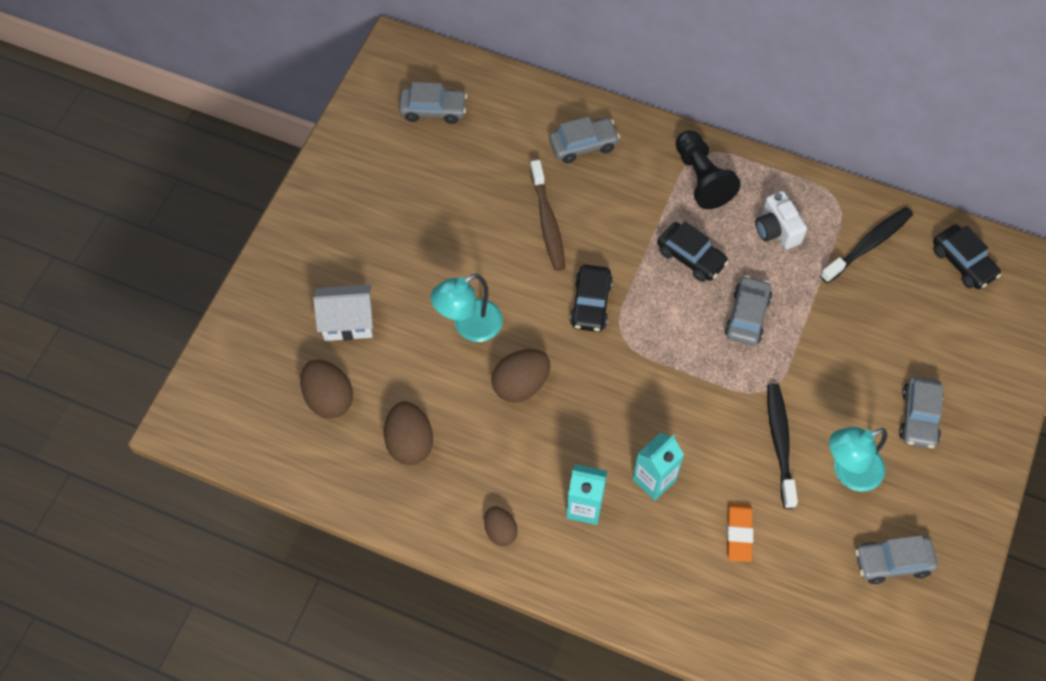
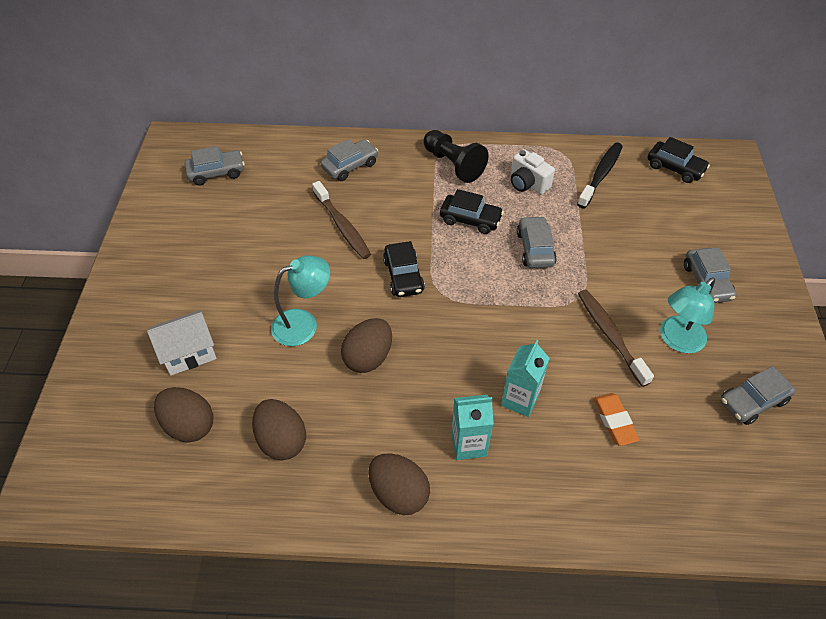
camera: 20 degrees left, 10 degrees down
(469, 326) = (304, 324): turquoise lamp -> turquoise lamp turned 150 degrees counterclockwise
(500, 531) = (399, 493): brown egg -> brown egg, size x1.61
(780, 443) = (610, 335): black toothbrush -> brown toothbrush

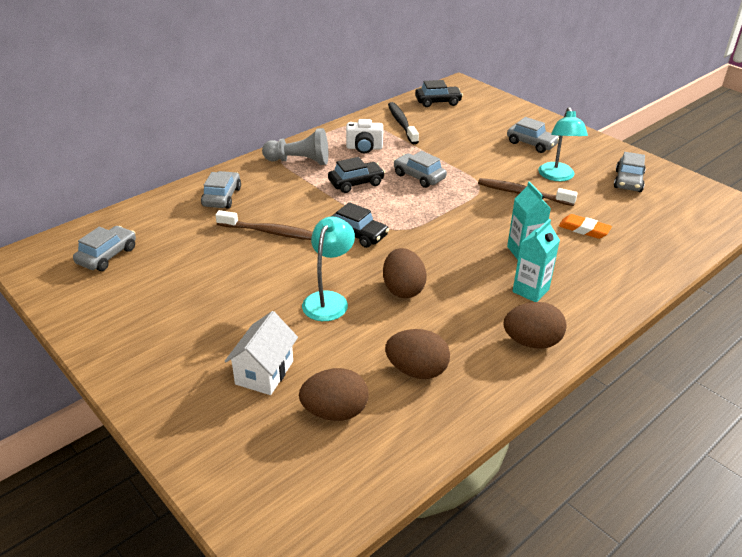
camera: 45 degrees left, 15 degrees down
(453, 165) = (299, 161): black pawn -> grey pawn

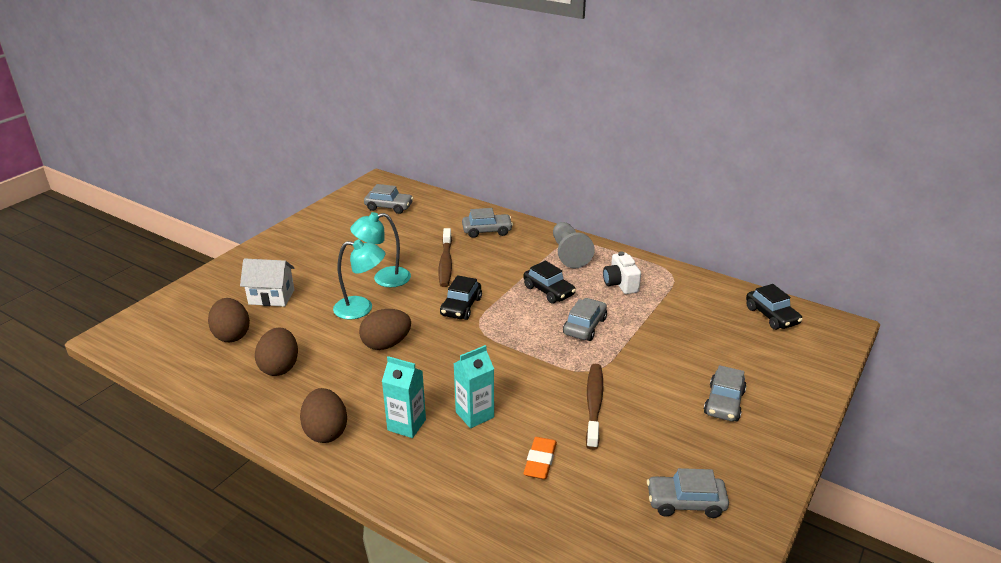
camera: 75 degrees right, 5 degrees down
(401, 123) = (693, 298): black toothbrush -> none
(557, 176) = (653, 431): turquoise lamp -> turquoise lamp (384, 278)

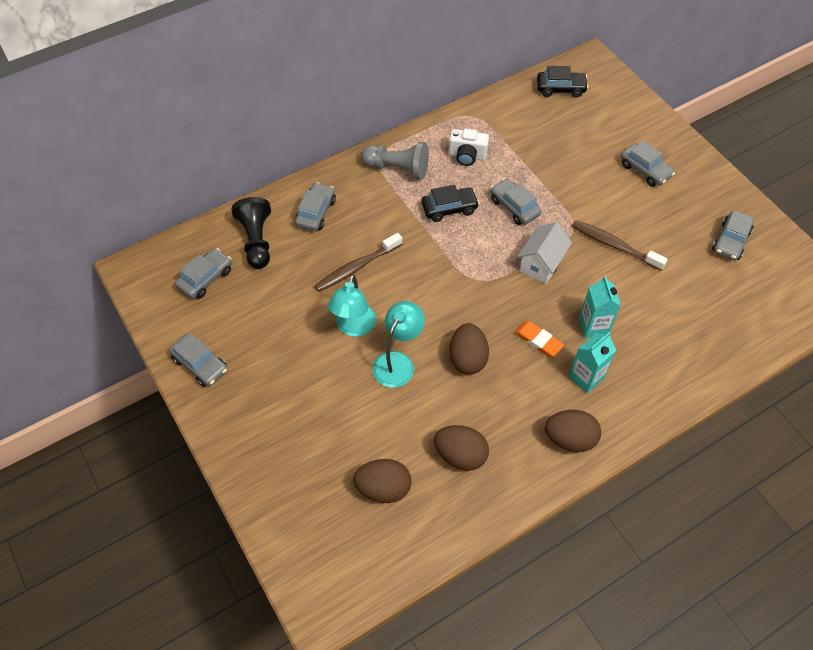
camera: 65 degrees left, 25 degrees up
(271, 297) = (330, 437): white house -> white house (541, 264)
(311, 226) = (200, 365): none -> grey car
(438, 215) = (256, 241): none -> black pawn
(445, 263) = (356, 267): brown toothbrush -> brown toothbrush turned 120 degrees clockwise
(461, 307) = (438, 282): black car -> none
(540, 461) = (661, 304): orange eraser -> orange eraser (538, 340)

